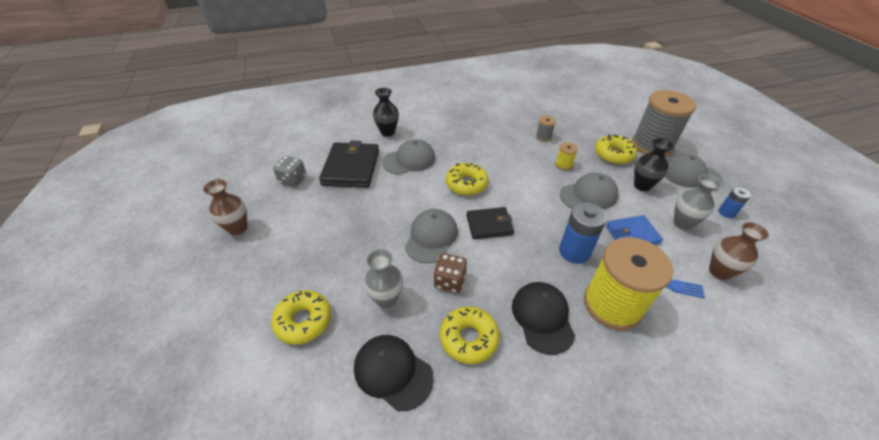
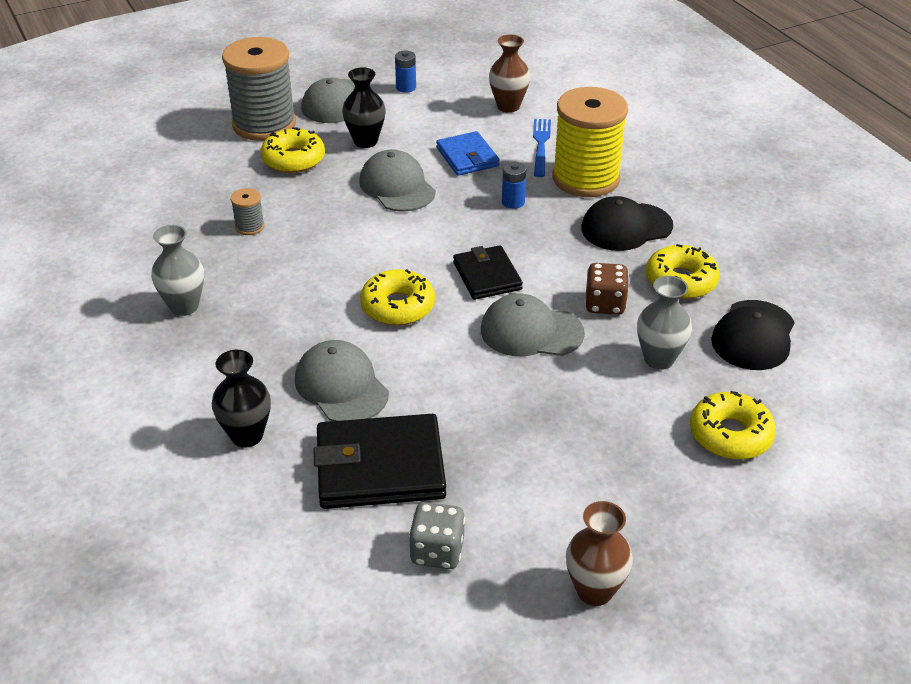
camera: 100 degrees left, 5 degrees down
(563, 165) = (327, 207): yellow spool -> none
(574, 251) = (513, 202): blue battery -> blue battery, size x0.55
(682, 223) = (435, 119): grey vase -> grey vase (184, 306)

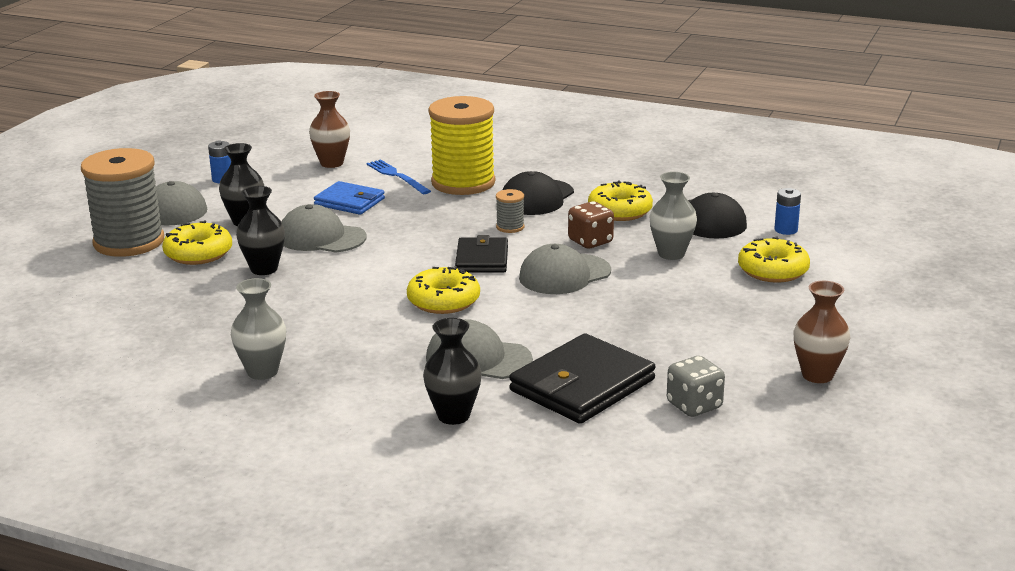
camera: 40 degrees left, 15 degrees down
(249, 227) = (233, 305): grey spool -> grey spool (510, 227)
(316, 199) = (264, 269): none -> black vase
(487, 276) = (482, 259): black wallet -> black wallet turned 60 degrees clockwise
(513, 202) = (431, 214): blue battery -> blue battery (786, 230)

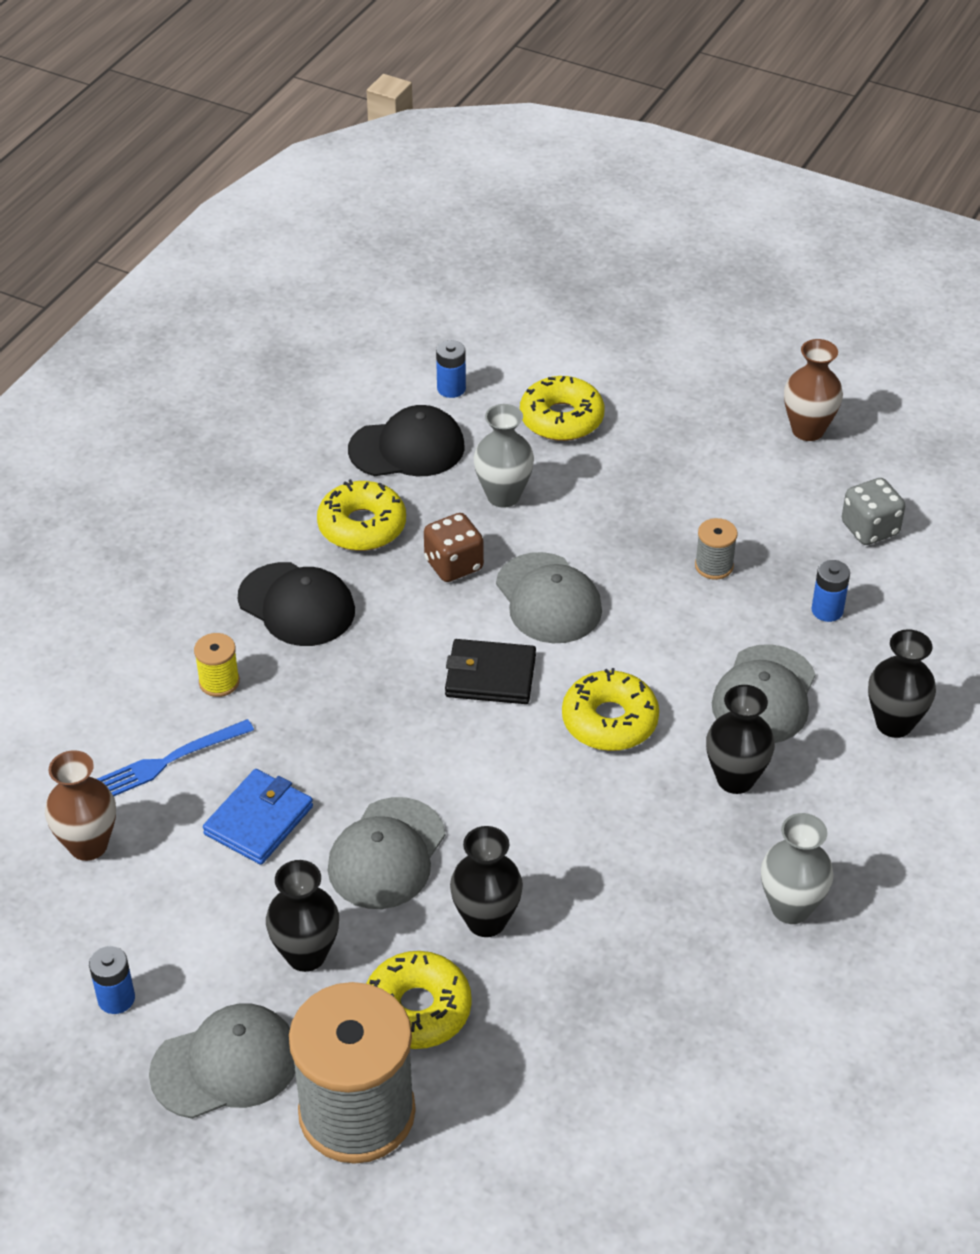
camera: 85 degrees left, 20 degrees up
(388, 349) = (735, 779): none -> black vase
(463, 183) = (219, 682): yellow spool -> yellow spool, size x0.41
(510, 227) = (391, 640): grey spool -> grey spool (714, 566)
(582, 385) = (827, 610): black wallet -> blue battery

